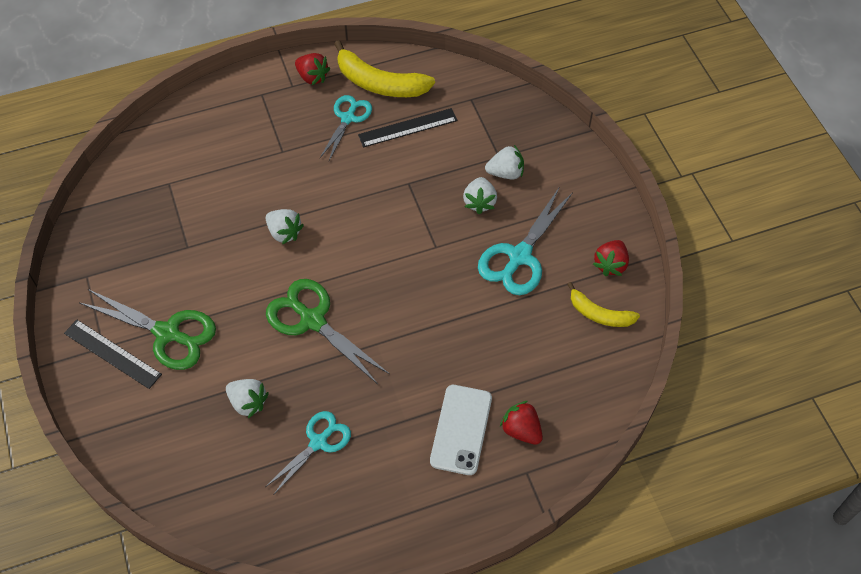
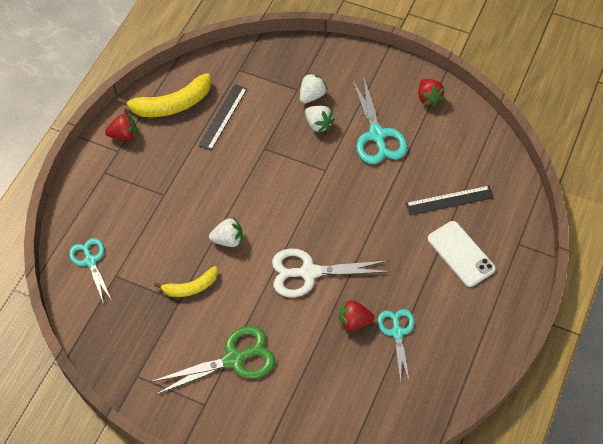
camera: 45 degrees left, 0 degrees up
(112, 354) = (216, 402): black ruler -> black ruler (449, 200)
(248, 402) = (331, 350): white strawberry -> none
(313, 320) = (309, 272): green scissors -> white scissors
(348, 118) = (179, 141): turquoise scissors -> turquoise scissors (90, 261)
(521, 430) = (490, 225): red strawberry -> red strawberry (354, 322)
(599, 314) = (455, 129): yellow banana -> yellow banana (191, 287)

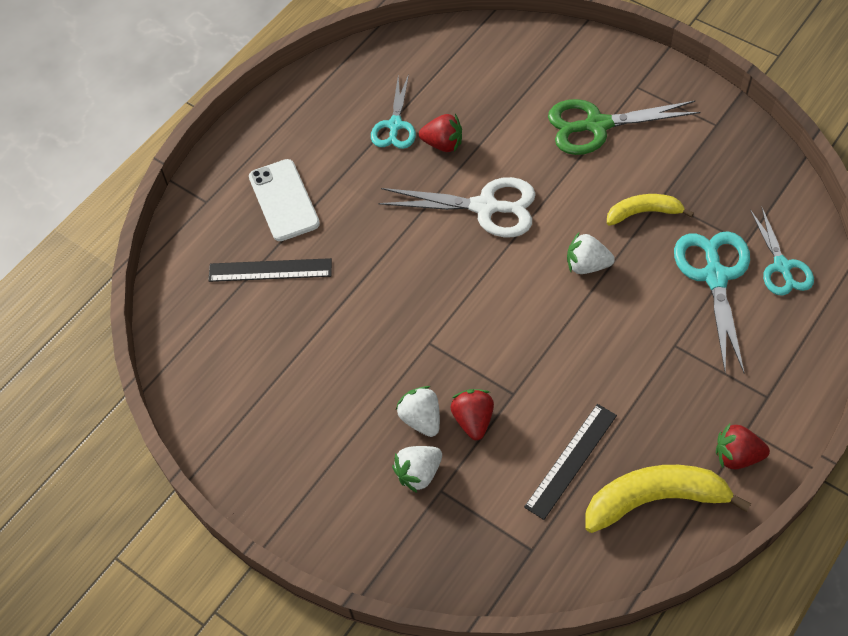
camera: 165 degrees left, 0 degrees up
(377, 135) = (337, 385): turquoise scissors -> turquoise scissors (715, 277)
(428, 98) = (236, 434): red strawberry -> red strawberry (473, 420)

